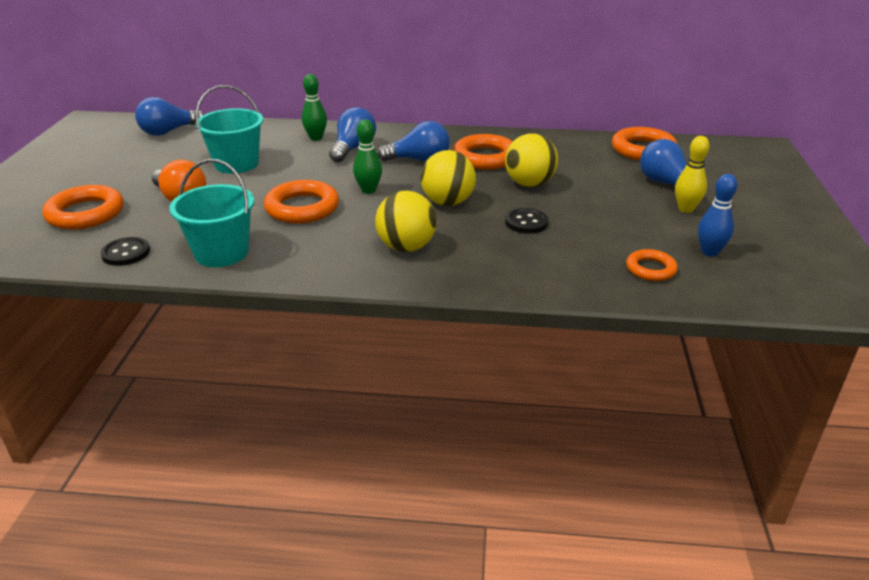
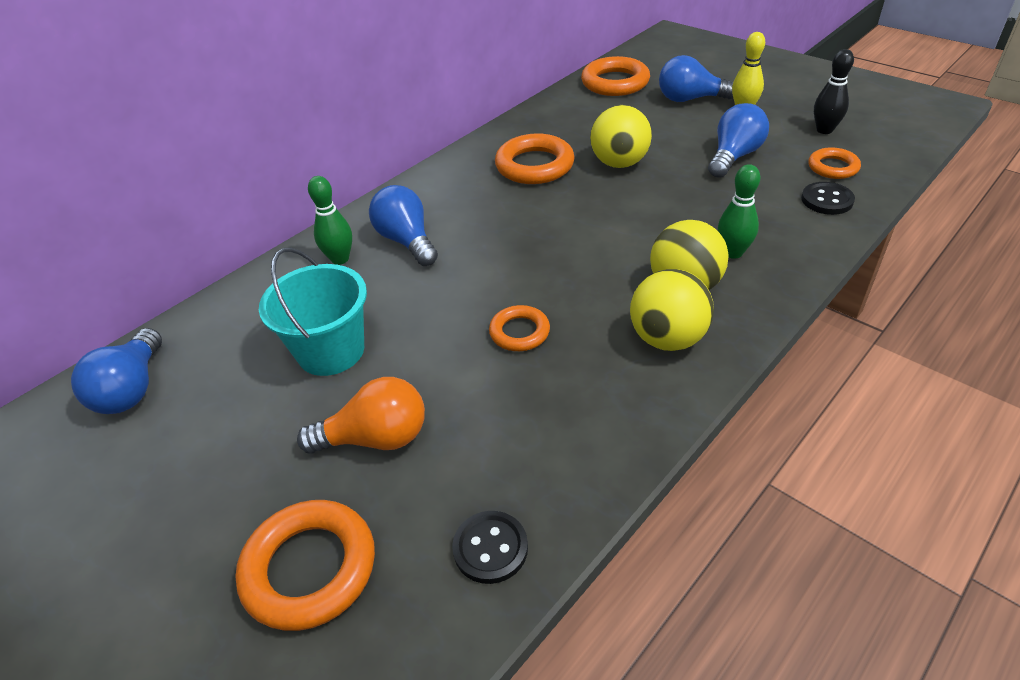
camera: 50 degrees left, 10 degrees up
(221, 253) = (574, 442): turquoise bucket -> none
(302, 208) = (519, 332): orange ring -> orange ring, size x0.59
(368, 190) = (527, 267): green bowling pin -> green bowling pin (733, 252)
(419, 160) = (492, 207): blue light bulb -> blue light bulb (734, 156)
(447, 202) = (610, 224): yellow ball -> yellow ball (667, 339)
(526, 222) = (696, 195): black button -> black button (827, 200)
(709, 252) = (824, 130): blue bowling pin -> black bowling pin

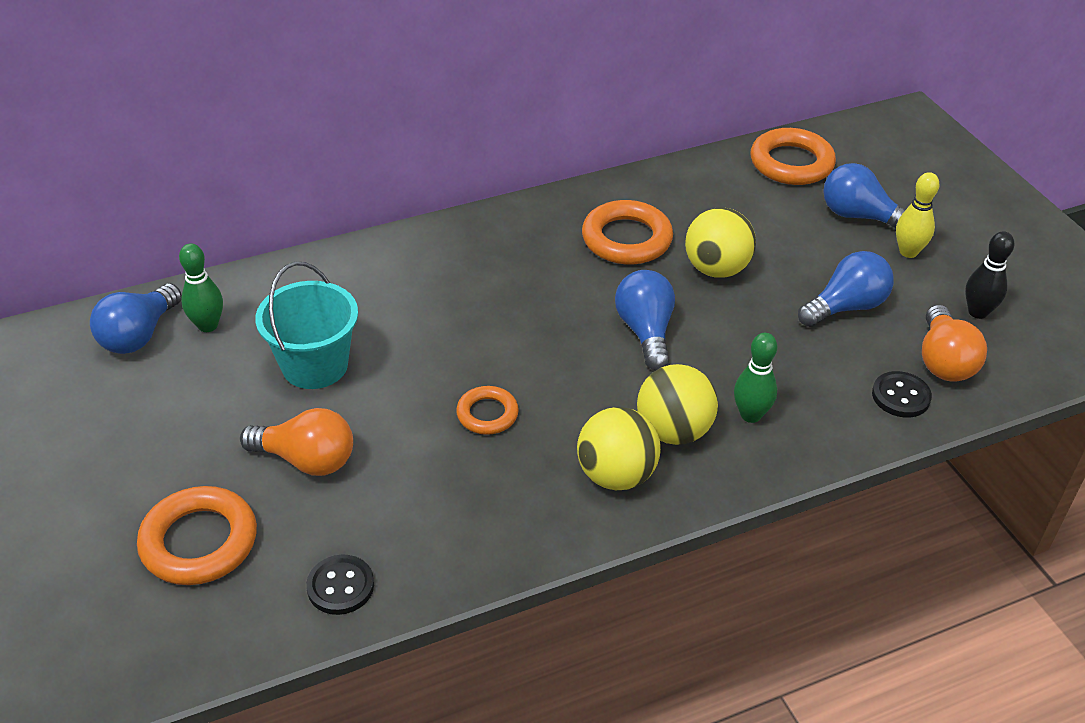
camera: 20 degrees right, 0 degrees up
(340, 259) = (374, 275): green bowling pin -> green bowling pin (208, 325)
(407, 241) = (446, 279): blue light bulb -> blue light bulb (645, 332)
(833, 167) = (943, 361): orange ring -> orange light bulb

